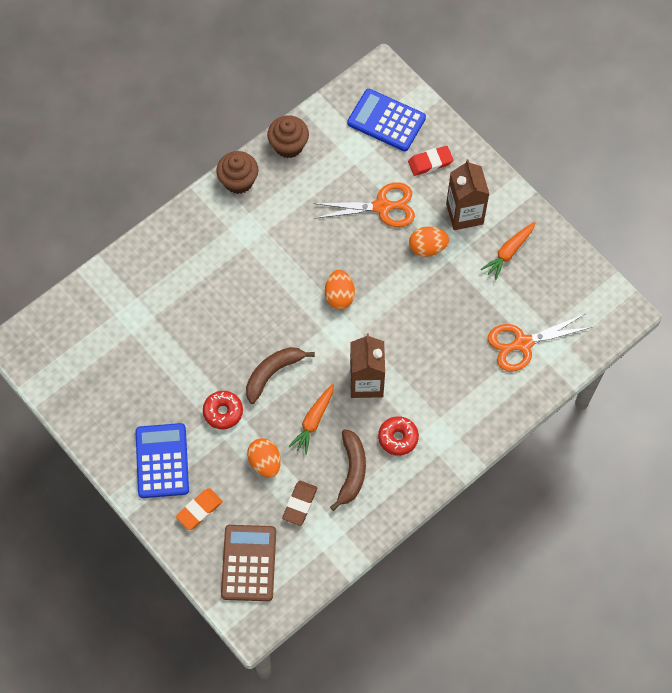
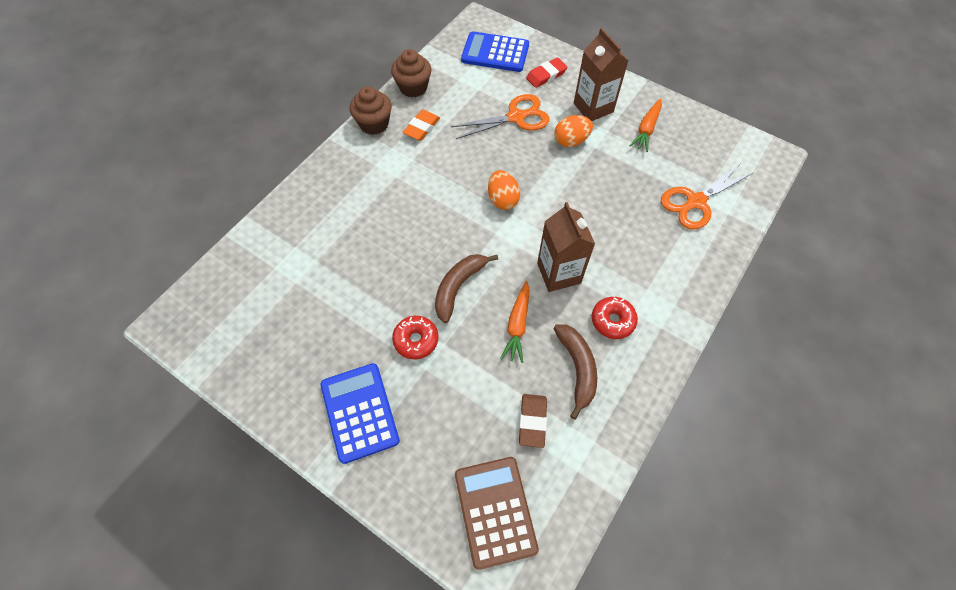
camera: 15 degrees left, 5 degrees down
(199, 510) = (418, 460): orange eraser -> orange eraser (422, 127)
(265, 462) = (478, 384): orange egg -> none

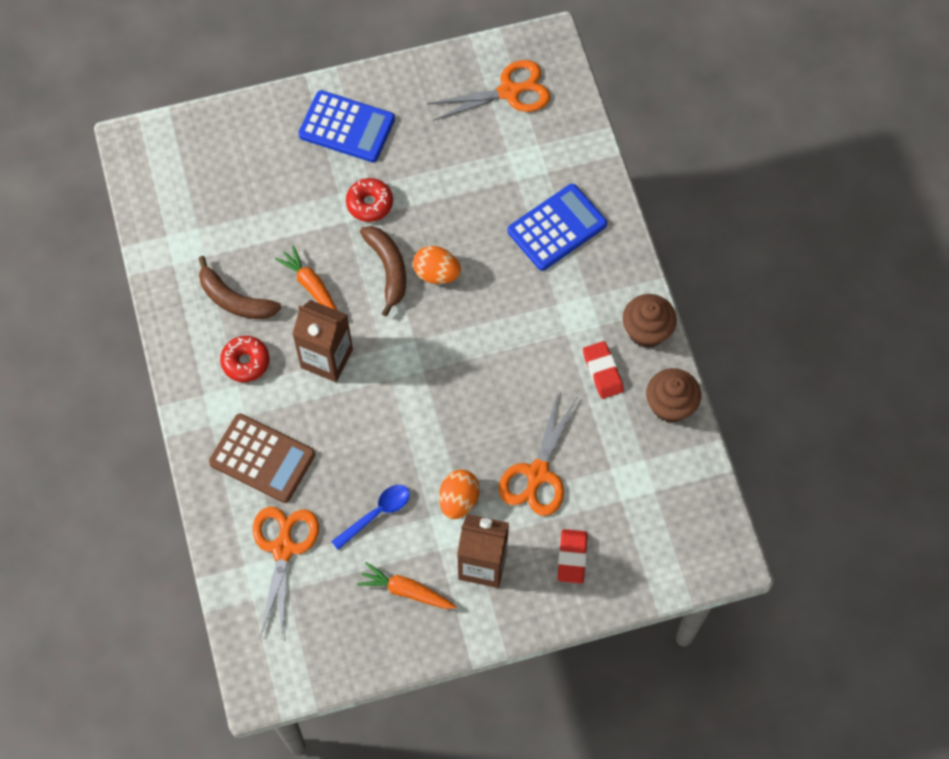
camera: 130 degrees right, 5 degrees up
(237, 319) = (509, 92): none -> orange scissors
(422, 127) = (602, 371): orange eraser -> red eraser
(495, 53) = (655, 533): blue calculator -> blue calculator (557, 228)
(495, 511) = (194, 163): brown calculator -> brown calculator (262, 459)
(502, 199) = (446, 376): orange egg -> orange egg (436, 273)
(532, 421) = (228, 235): brown eraser -> none
(622, 172) = (377, 513): none -> blue spoon
(646, 129) = (406, 591): orange carrot -> orange carrot turned 45 degrees counterclockwise

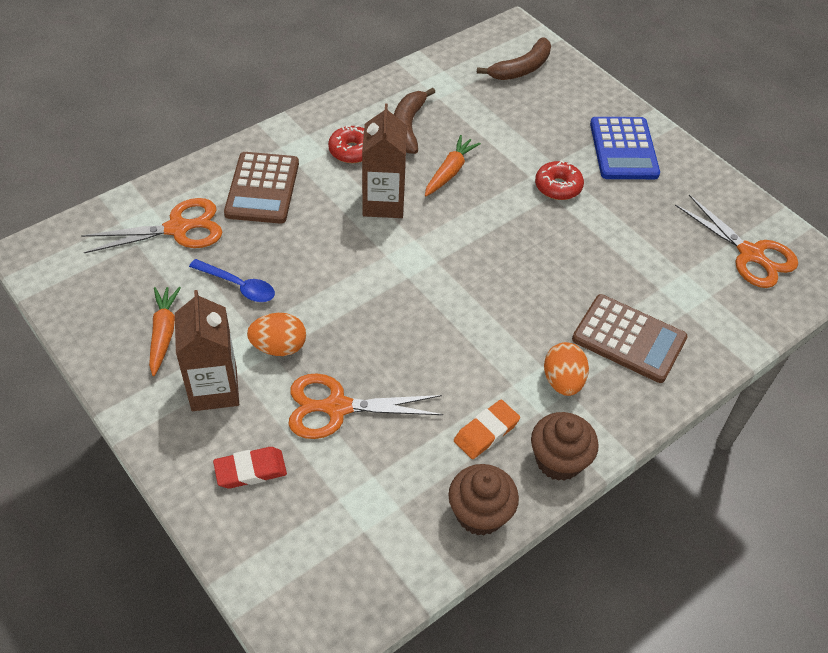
camera: 65 degrees right, 15 degrees down
(388, 269) = (499, 219): brown banana -> brown banana (521, 69)
(436, 273) = (517, 256): orange egg -> orange egg (562, 381)
(557, 228) = (629, 339): blue calculator -> brown calculator
(602, 371) = (486, 432): red eraser -> orange eraser

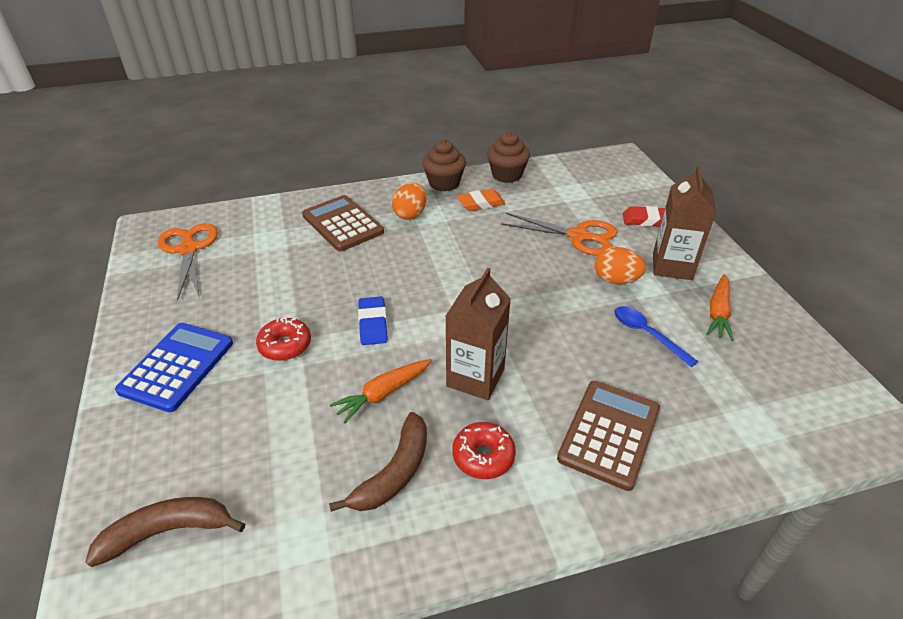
camera: 155 degrees left, 10 degrees down
(177, 228) = (713, 409): orange scissors -> none
(500, 226) = (373, 324): none -> blue eraser

